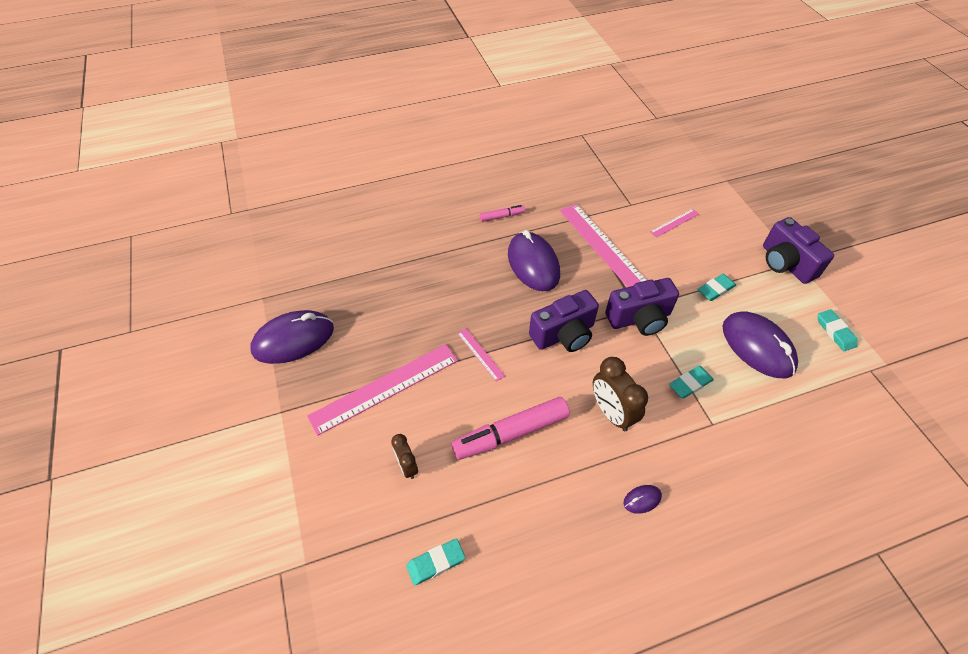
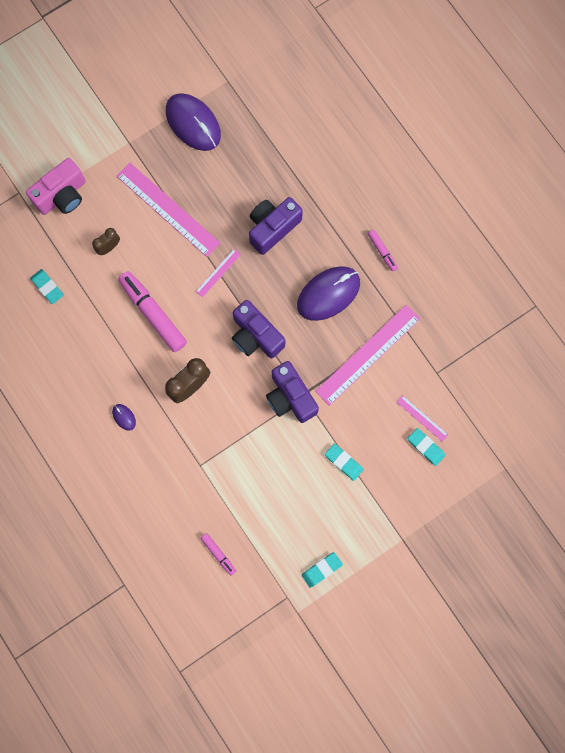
camera: 75 degrees right, 25 degrees up
(312, 510) = (62, 195): none -> pink camera
(690, 384) = (233, 445): turquoise eraser -> turquoise eraser (425, 447)
(757, 347) = (286, 500): purple mouse -> none
(785, 263) = (396, 528): purple camera -> purple camera (272, 228)
(825, 428) = (218, 554): none -> pink marker

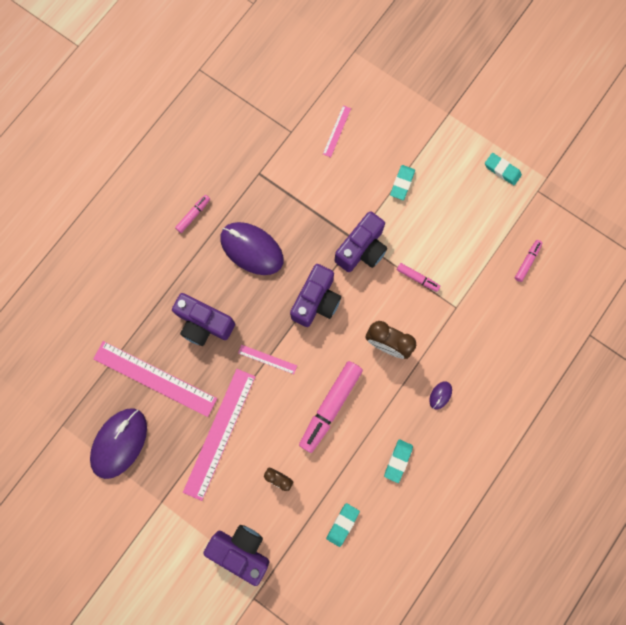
camera: 110 degrees left, 0 degrees up
(62, 195) = (241, 549): pink camera -> purple camera
(242, 439) = (417, 278): none -> pink marker
(368, 354) = (296, 195): pink ruler -> pink ruler (155, 378)
(425, 447) = (361, 120): turquoise eraser -> turquoise eraser (398, 460)

